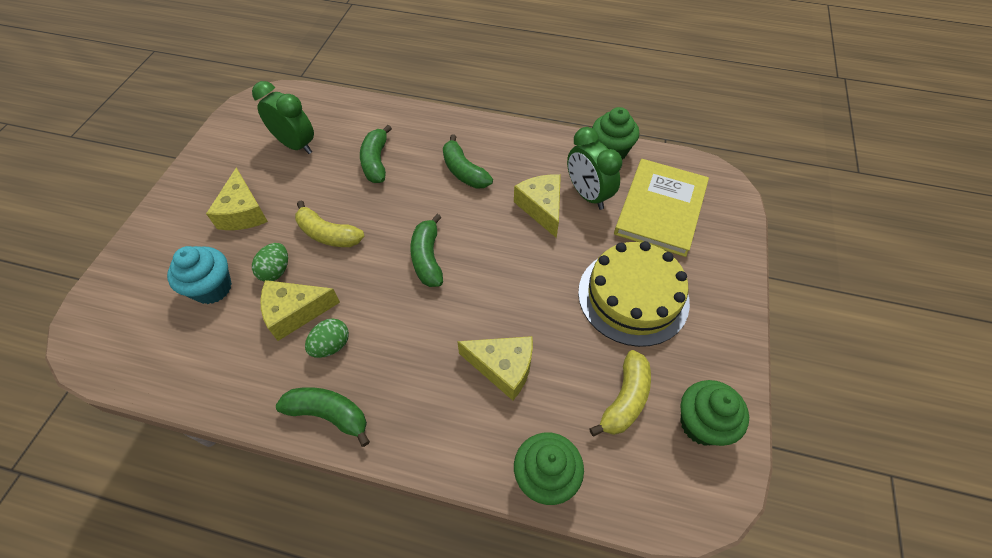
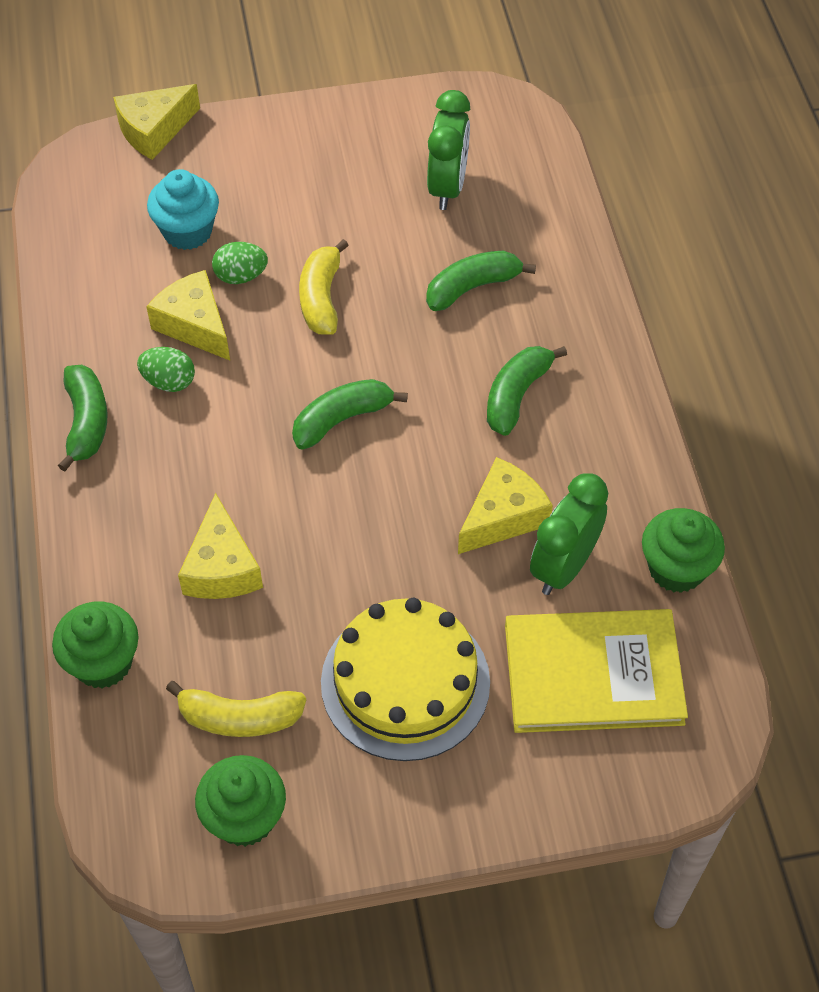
camera: 65 degrees right, 0 degrees up
(243, 212) = (307, 197): yellow cheese -> yellow cheese (154, 130)

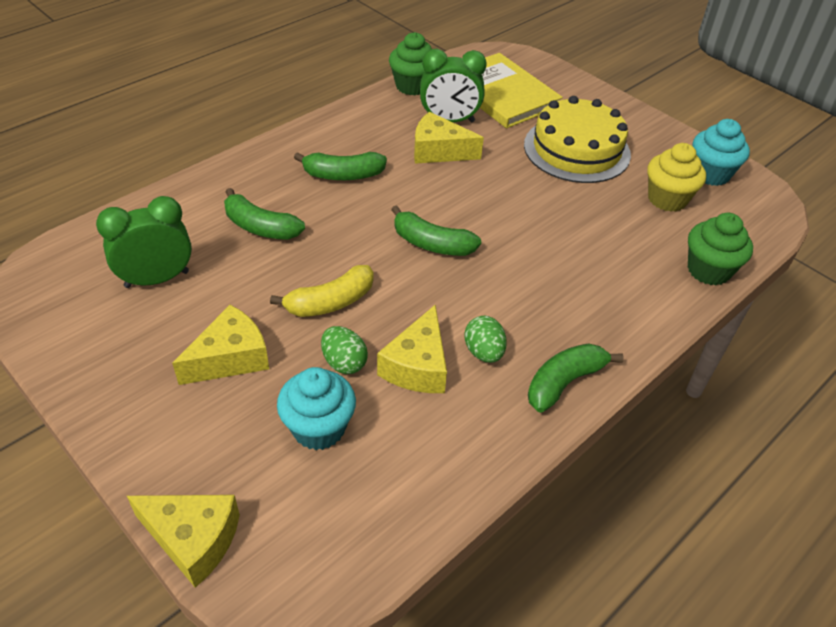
camera: 125 degrees left, 10 degrees down
(221, 567) = (593, 249): yellow cheese -> yellow cheese (230, 358)
(239, 717) = (667, 199): yellow banana -> yellow cupcake
(245, 818) = (710, 174): green cupcake -> turquoise cupcake

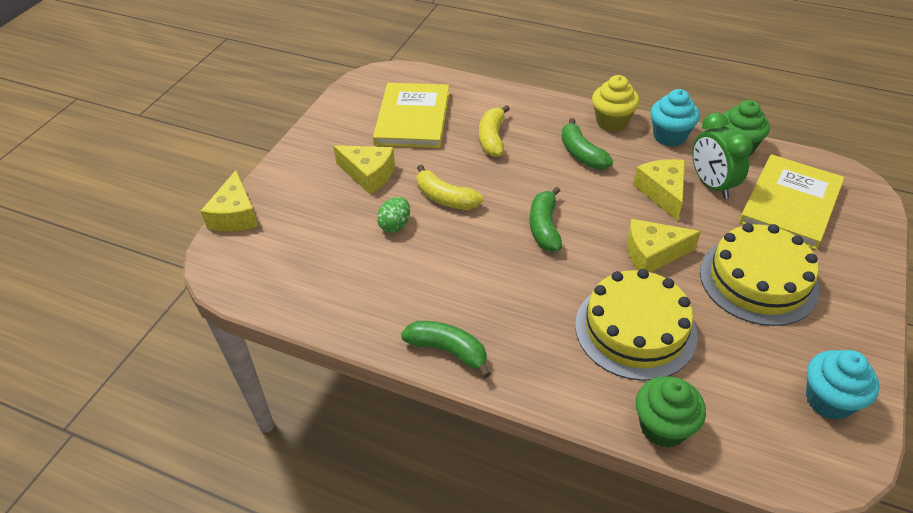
camera: 70 degrees right, 0 degrees up
(157, 279) = (412, 118): green clock -> yellow book
(260, 227) = (492, 138): green banana -> yellow banana
(318, 428) = (335, 234): turquoise cupcake -> turquoise cupcake (669, 136)
(417, 366) = (414, 262): yellow cheese -> yellow cheese (652, 254)
(483, 352) = (449, 293): green egg -> none
(597, 240) = (635, 329): none -> yellow cake
(667, 199) = (747, 370): yellow cupcake -> yellow cupcake (612, 121)

